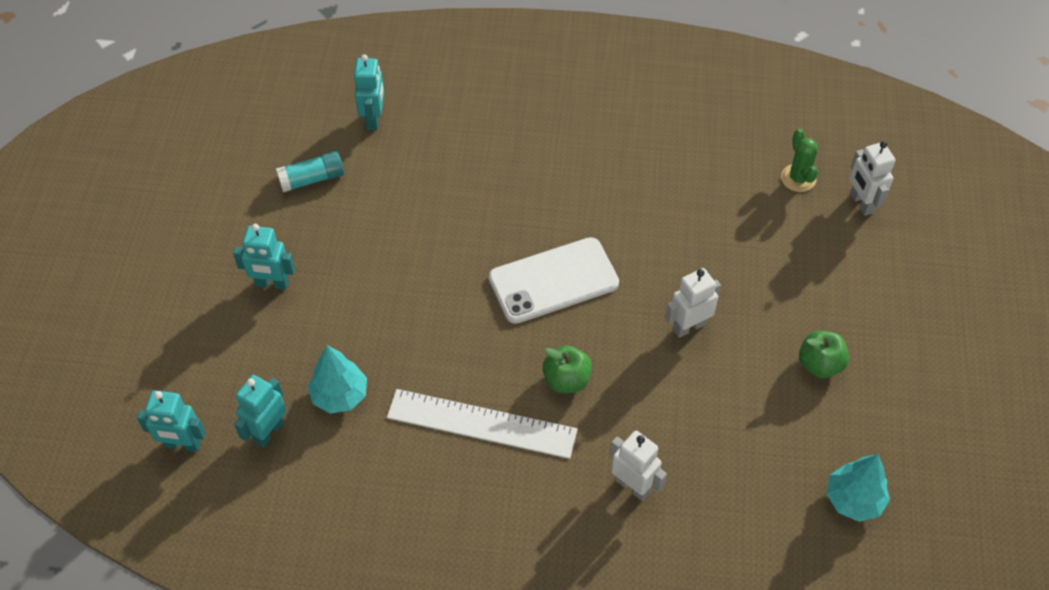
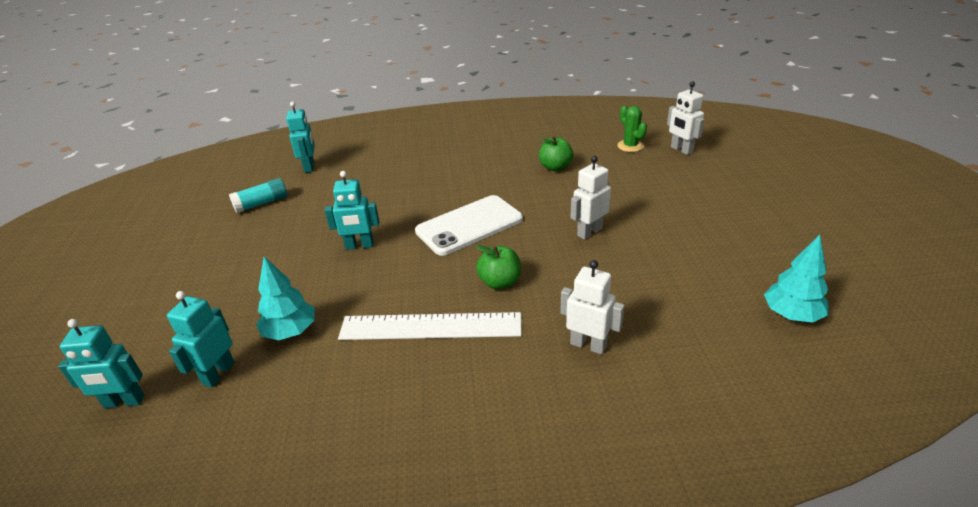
camera: 10 degrees left, 20 degrees down
(272, 283) = (226, 268): turquoise robot -> turquoise robot (359, 246)
(819, 364) = (705, 235): green apple -> green apple (555, 167)

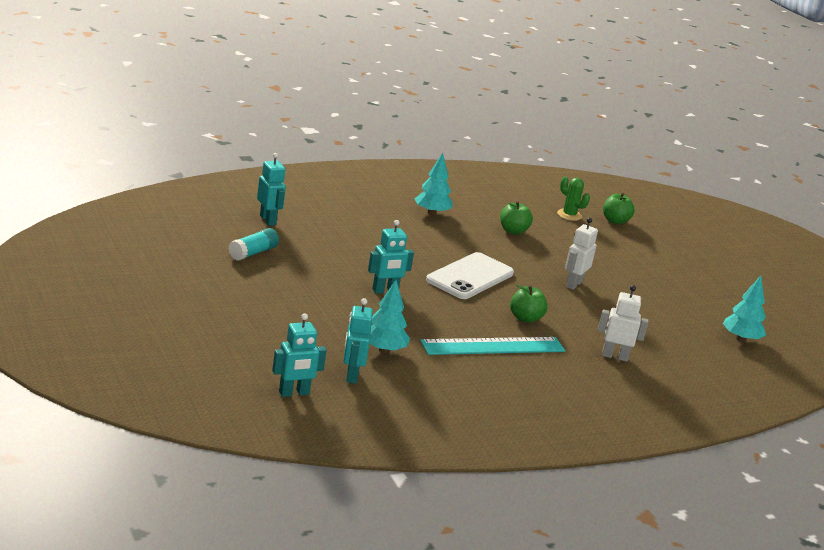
camera: 25 degrees left, 10 degrees down
(430, 327) = (493, 346): white ruler -> turquoise ruler
(480, 151) = (432, 213): none -> turquoise tree
(681, 150) = (615, 221): white robot -> green apple

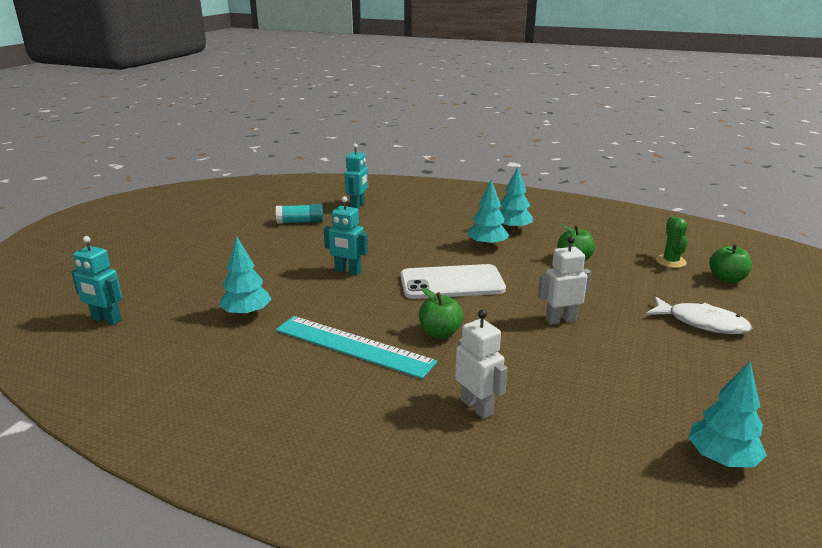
camera: 50 degrees right, 0 degrees up
(351, 375) = (176, 323): turquoise robot -> none
(439, 235) = (487, 245): none -> turquoise tree
(642, 260) = (701, 323): none -> white fish

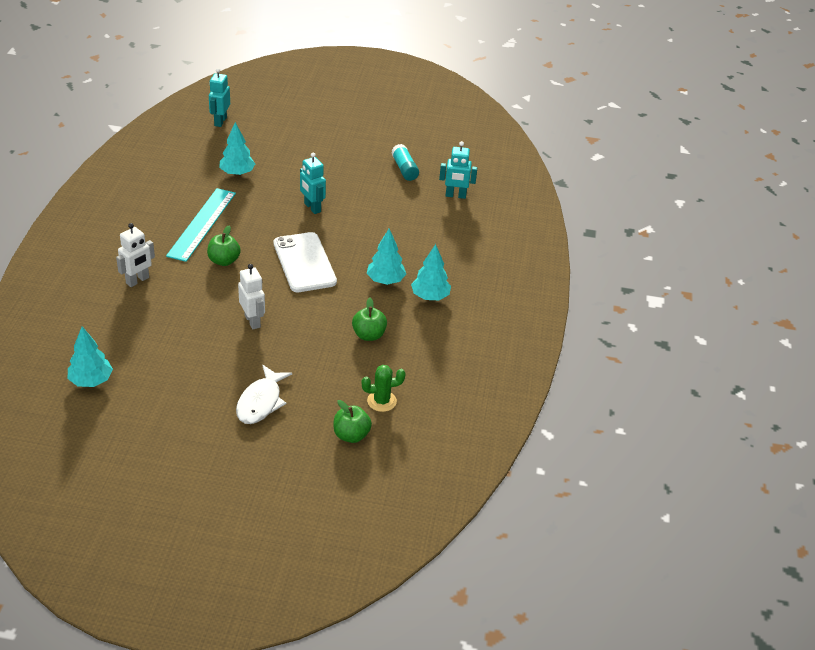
camera: 75 degrees right, 15 degrees up
(348, 271) = (312, 208): turquoise robot -> turquoise robot turned 45 degrees counterclockwise

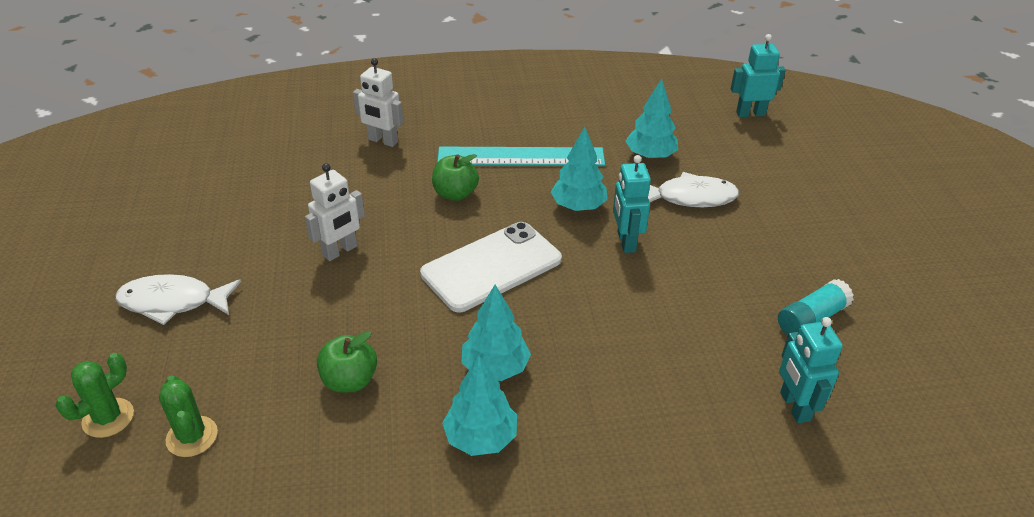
camera: 75 degrees right, 0 degrees up
(91, 381) = (192, 158): turquoise tree -> turquoise tree (578, 206)
(287, 172) = (690, 197): none -> white fish
(312, 208) = (626, 241): turquoise robot -> turquoise robot turned 45 degrees counterclockwise
(351, 435) = (108, 418): green apple -> green cactus

